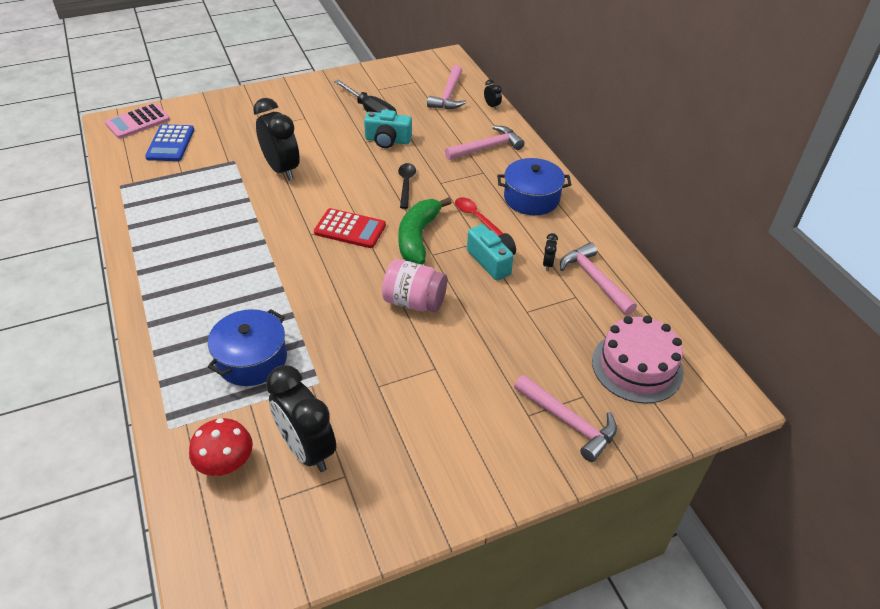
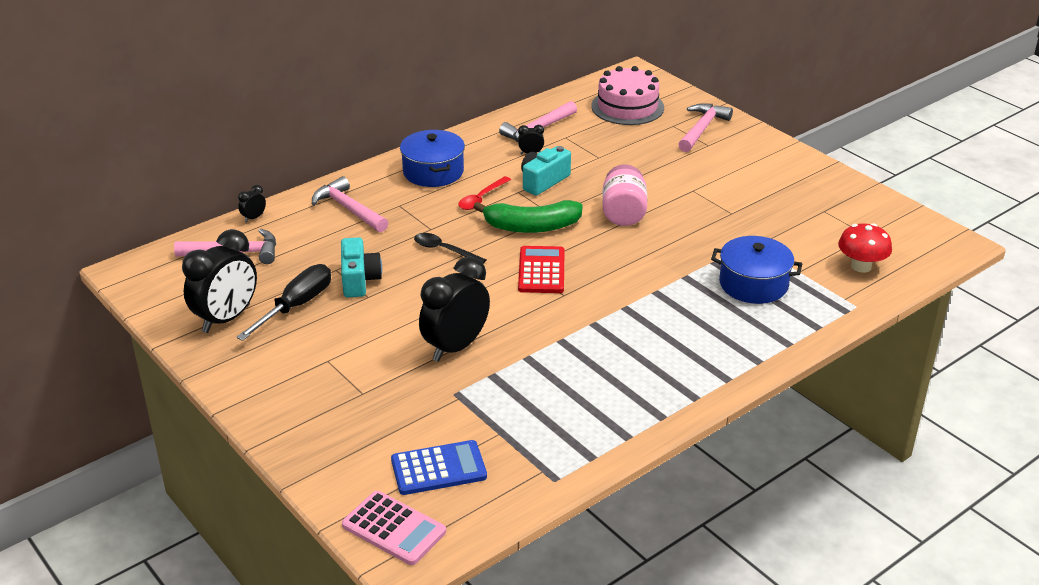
camera: 105 degrees left, 10 degrees down
(307, 449) = (816, 232): black clock -> black clock (226, 319)
(406, 184) = (444, 250): black spoon -> black spoon turned 45 degrees clockwise

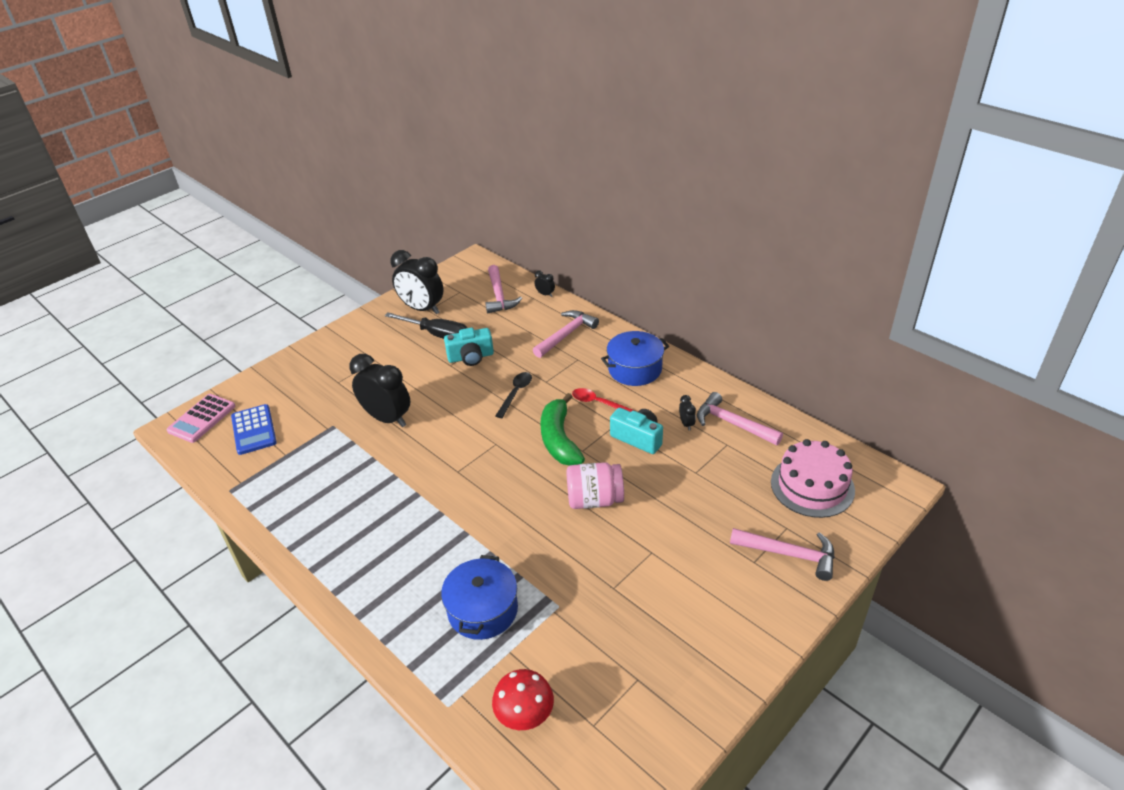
camera: 85 degrees right, 5 degrees up
(541, 271) = (492, 453): red calculator -> none

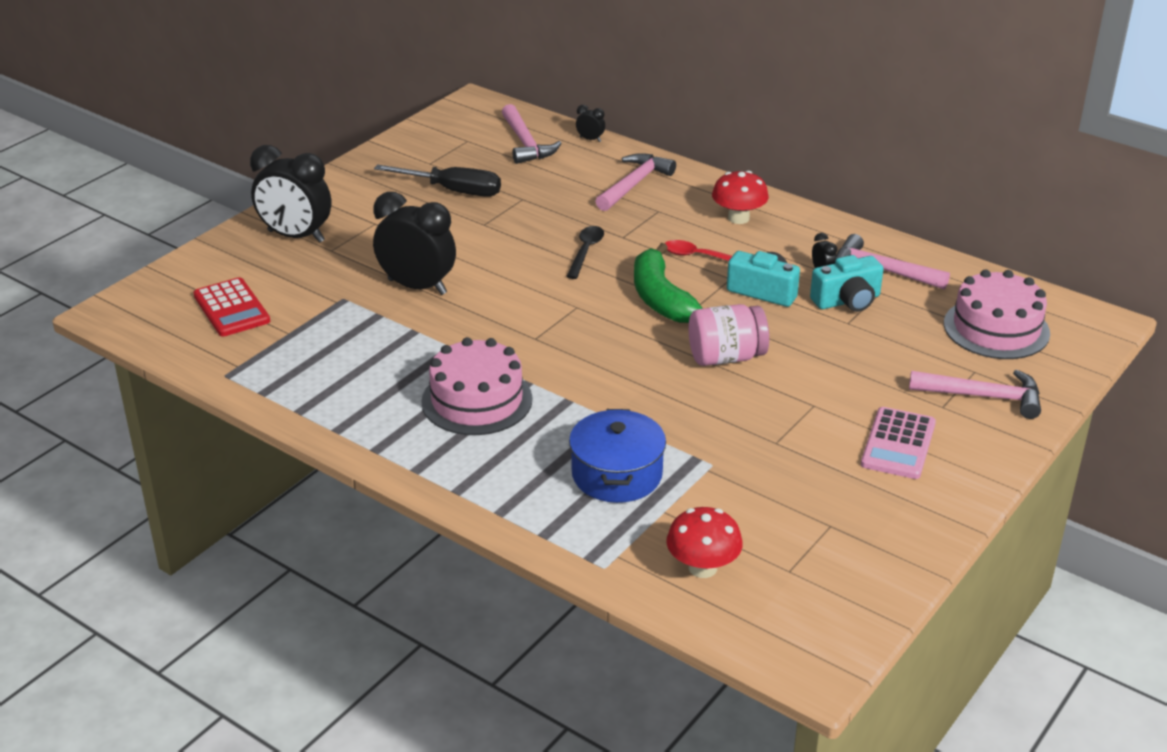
camera: 10 degrees left, 5 degrees down
(202, 419) = (150, 300): pink calculator -> pink calculator (898, 444)
(254, 430) = (232, 308): blue calculator -> red calculator
(399, 527) = (477, 400): none -> pink cake
(422, 309) = (420, 162): black clock -> black clock (296, 236)
(471, 357) = (510, 214): turquoise camera -> turquoise camera (847, 301)
(635, 369) = (738, 218): blue pot -> red mushroom

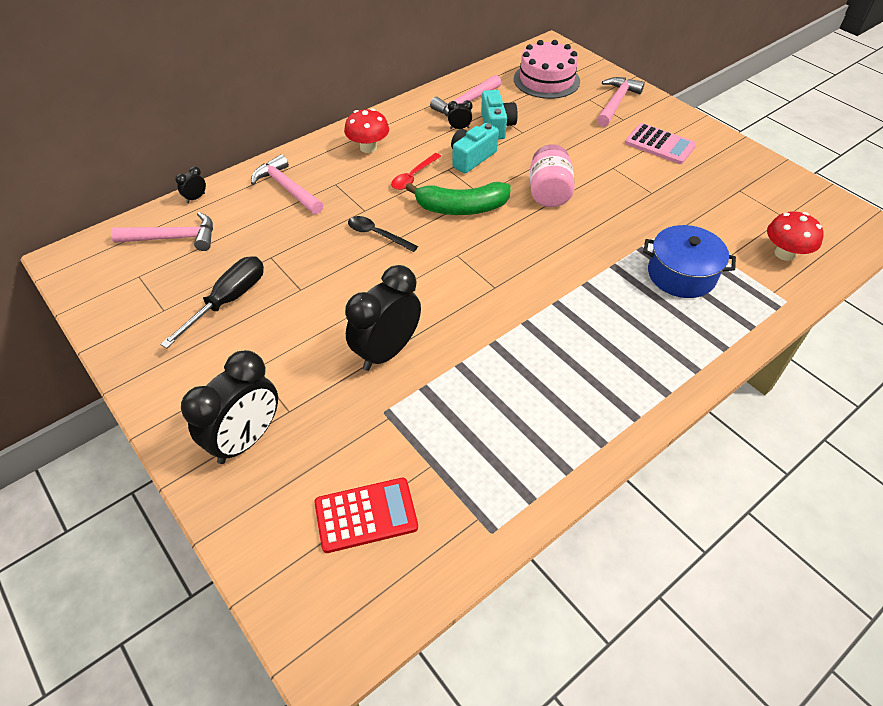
camera: 75 degrees left, 15 degrees up
(477, 400) = (575, 338): pink cake -> none

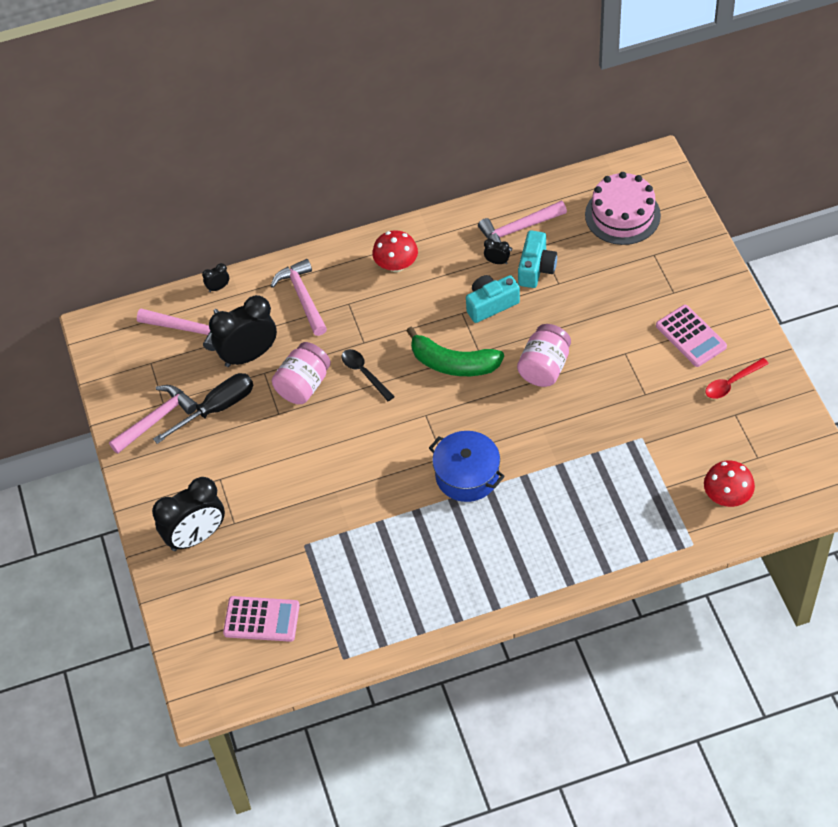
camera: 25 degrees right, 5 degrees up
(317, 258) = (303, 385): none -> pink jar
(366, 515) = (261, 619): red calculator -> pink calculator
(386, 352) = (326, 493): black clock -> black clock (248, 355)
(413, 176) = (424, 313): red spoon -> red spoon (731, 383)
(616, 102) = (679, 267): pink hammer -> pink hammer (156, 419)
(681, 274) = (615, 491): blue pot -> blue pot (467, 475)

